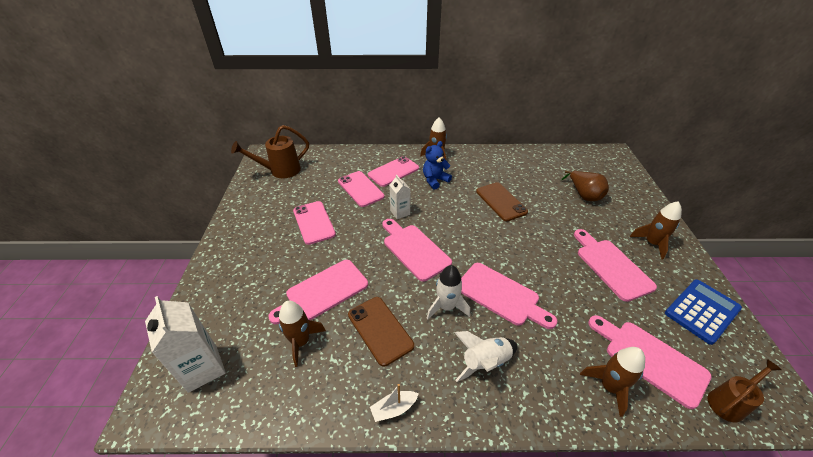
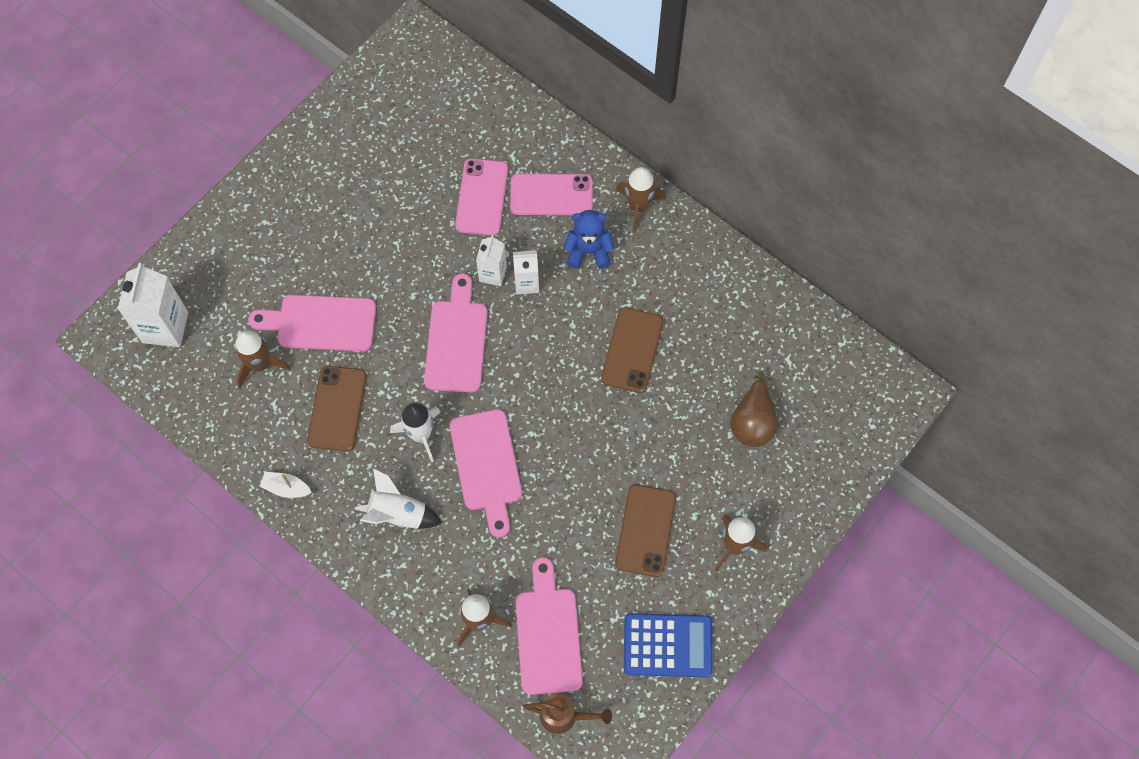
camera: 40 degrees right, 25 degrees up
(280, 171) = (412, 87): brown watering can -> none
(314, 222) = (383, 215): pink phone -> none
(421, 206) = (526, 283): none -> white carton
(611, 266) = (645, 530): pink cutting board -> brown phone

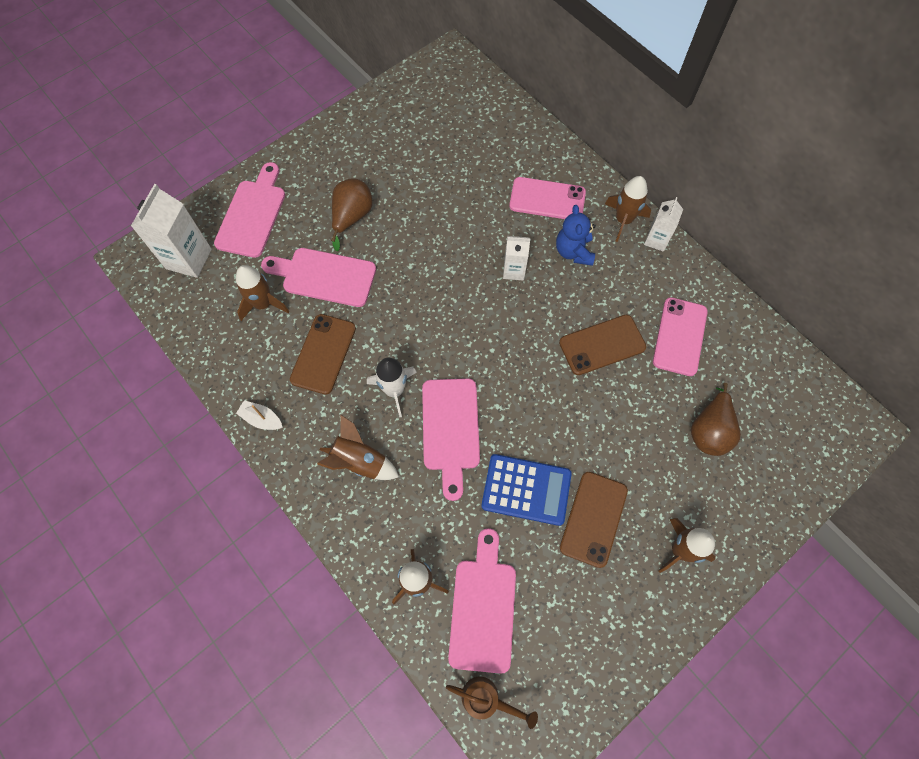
camera: 10 degrees right, 0 degrees up
(337, 250) = (352, 217): none -> brown pear
(398, 514) = (360, 461): white rocket -> brown rocket
(456, 341) = (442, 311): pink cutting board -> pink cutting board (252, 214)
(482, 197) = (486, 192): pink phone -> pink phone (680, 336)
(492, 274) = (484, 258): white carton -> white carton (656, 240)
(588, 251) = (573, 251): blue teddy bear -> blue teddy bear turned 105 degrees counterclockwise
(632, 350) = (602, 345): brown phone -> brown phone turned 45 degrees clockwise
(667, 645) = (601, 642): blue calculator -> blue calculator (526, 490)

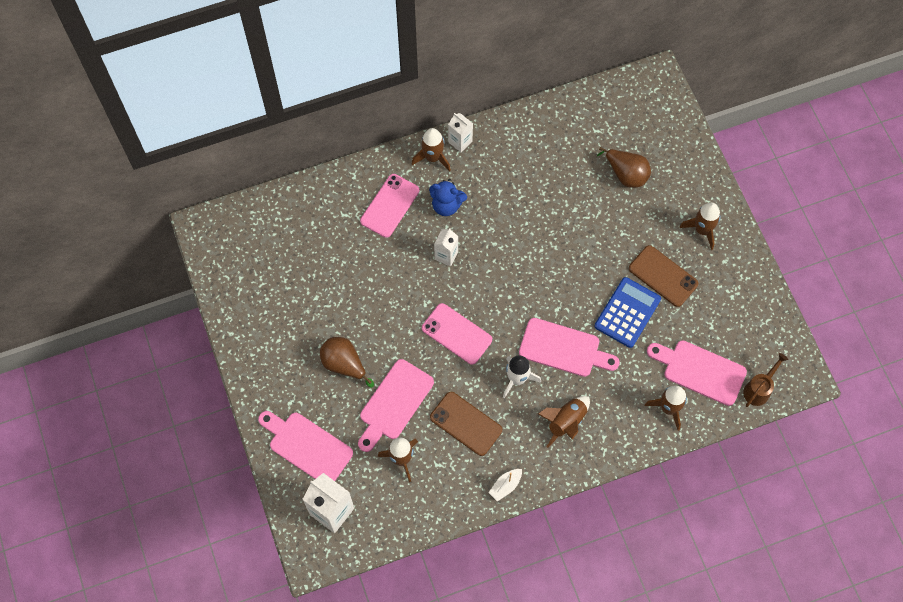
camera: 70 degrees left, 0 degrees up
(602, 345) = (534, 217): brown phone -> none
(680, 336) = (547, 161): pink phone -> pink phone (457, 334)

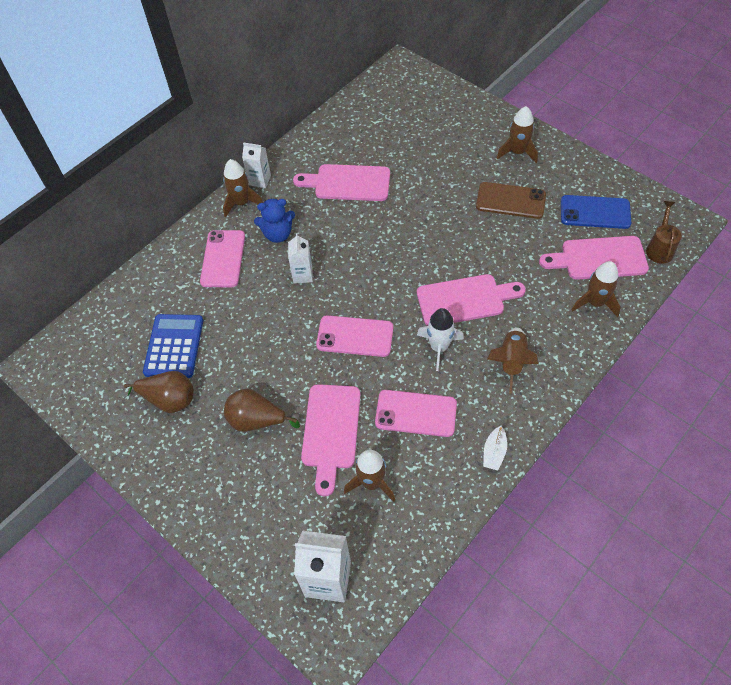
camera: 25 degrees left, 10 degrees down
(307, 446) = (262, 523): pink cutting board -> pink cutting board (348, 183)
(466, 423) = (416, 413): brown phone -> pink phone
(626, 174) = (423, 141): brown pear -> brown pear (169, 399)
(627, 312) = (501, 243): blue calculator -> blue calculator (174, 346)
(728, 326) = (595, 212): none -> blue phone

